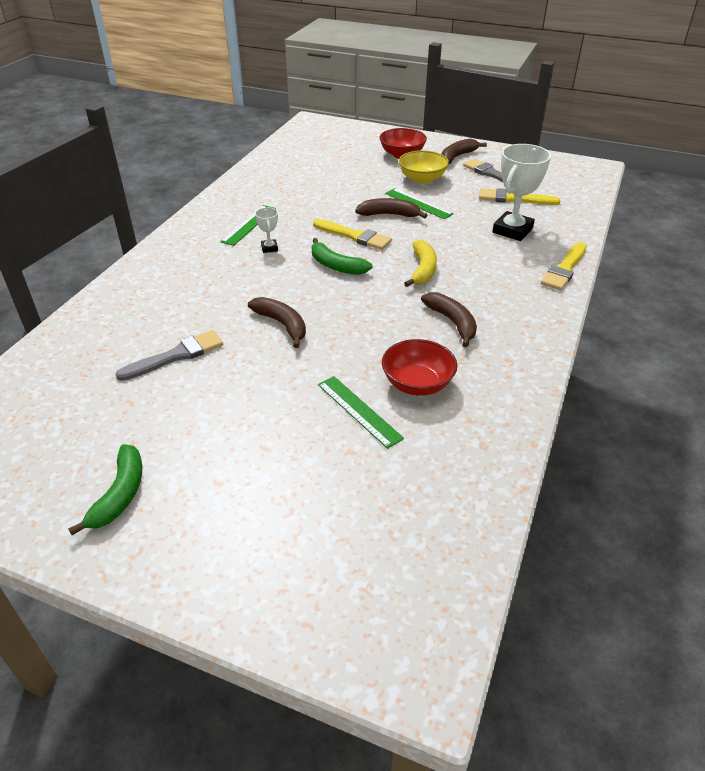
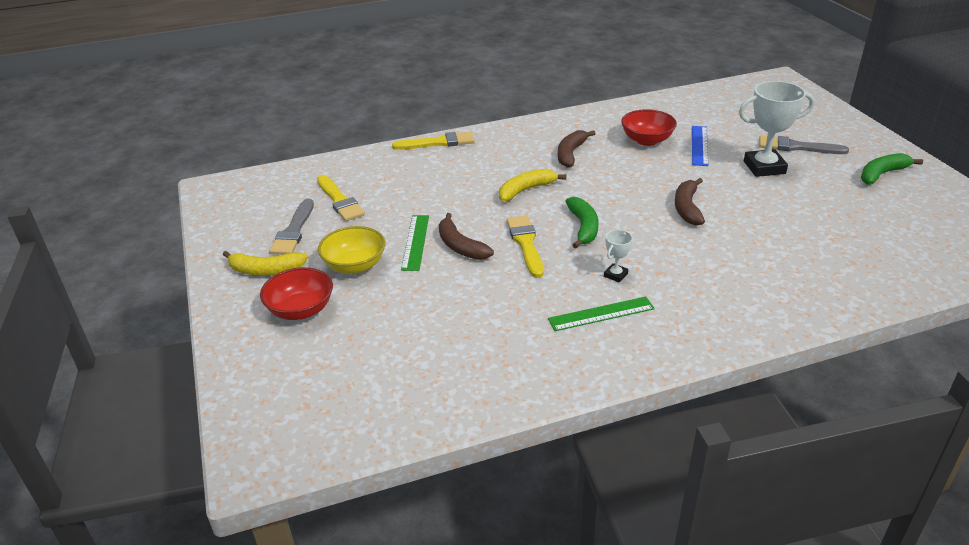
camera: 130 degrees left, 5 degrees down
(176, 356) = (791, 227): grey brush -> grey brush (797, 147)
(359, 411) = (699, 145): green ruler -> blue ruler
(457, 157) = (266, 270): brown banana -> yellow banana
(512, 230) = (405, 180): white trophy -> white trophy (764, 167)

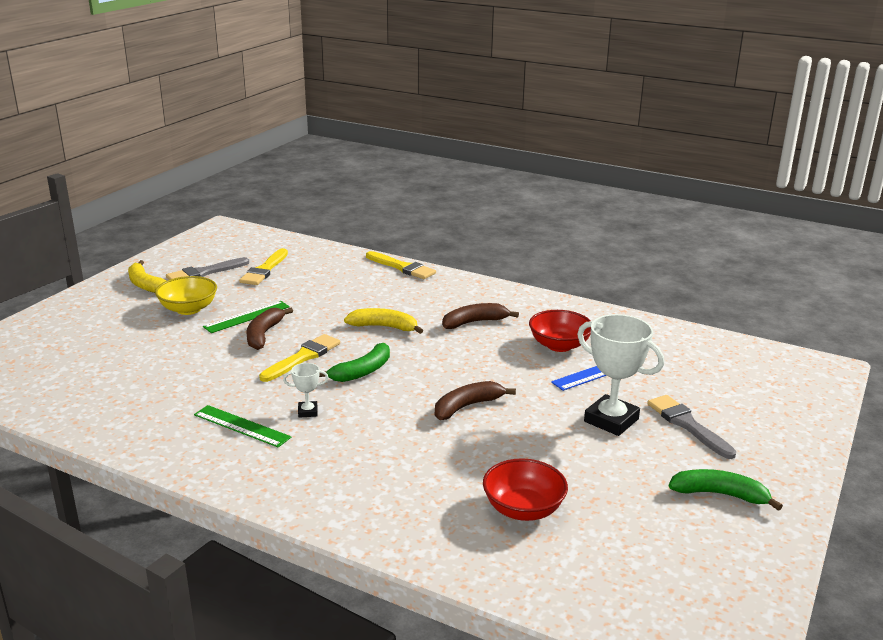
camera: 45 degrees right, 10 degrees down
(301, 310) = (113, 315): red bowl -> red bowl (523, 509)

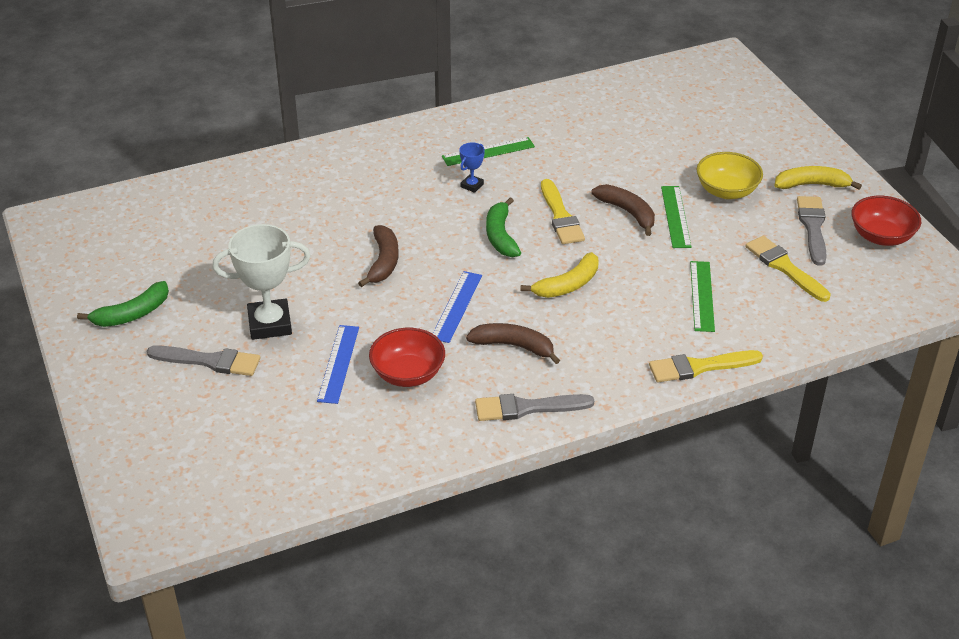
camera: 130 degrees right, 15 degrees up
(308, 412) = (472, 185): white trophy -> blue trophy
(331, 284) = (702, 296): none -> green ruler
(469, 356) = (456, 306): none -> blue ruler
(474, 322) = (514, 346): brown banana -> brown banana turned 90 degrees counterclockwise
(519, 300) = (527, 408): none -> grey brush
(523, 509) = (244, 220): red bowl -> red bowl (881, 236)

